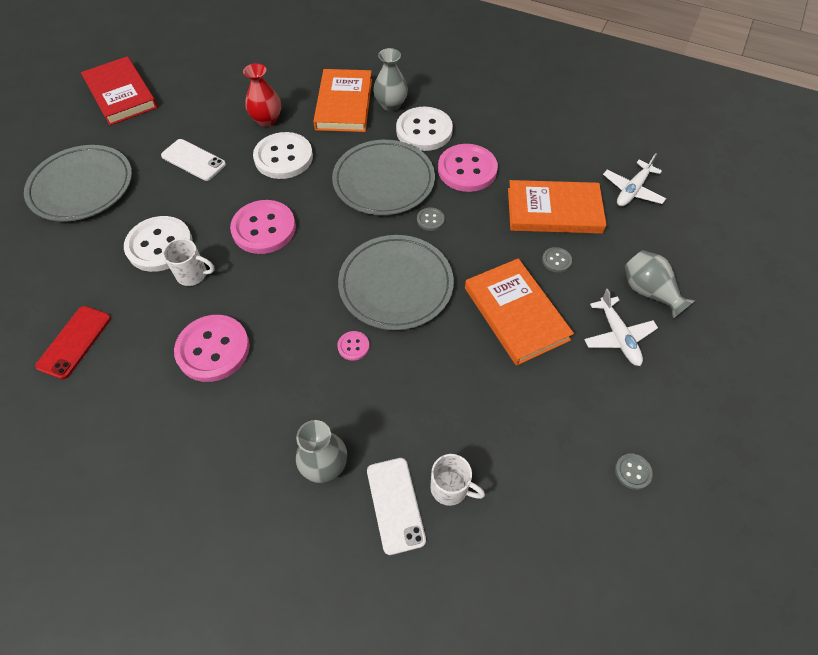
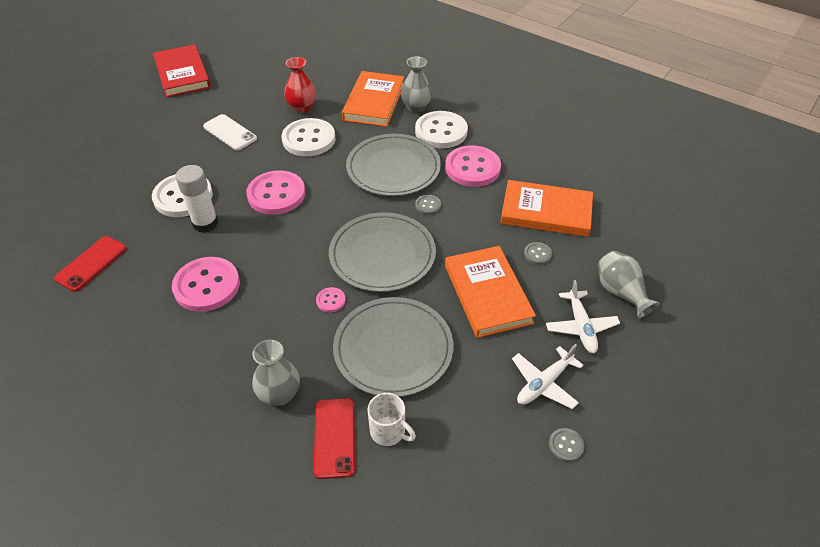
camera: 10 degrees right, 10 degrees down
(82, 186) = (130, 142): grey plate -> grey plate (393, 349)
(193, 274) = (205, 223): white mug -> white glue stick
(395, 505) = (334, 437): white phone -> red phone
(632, 190) = (626, 203): white plane -> white plane (544, 383)

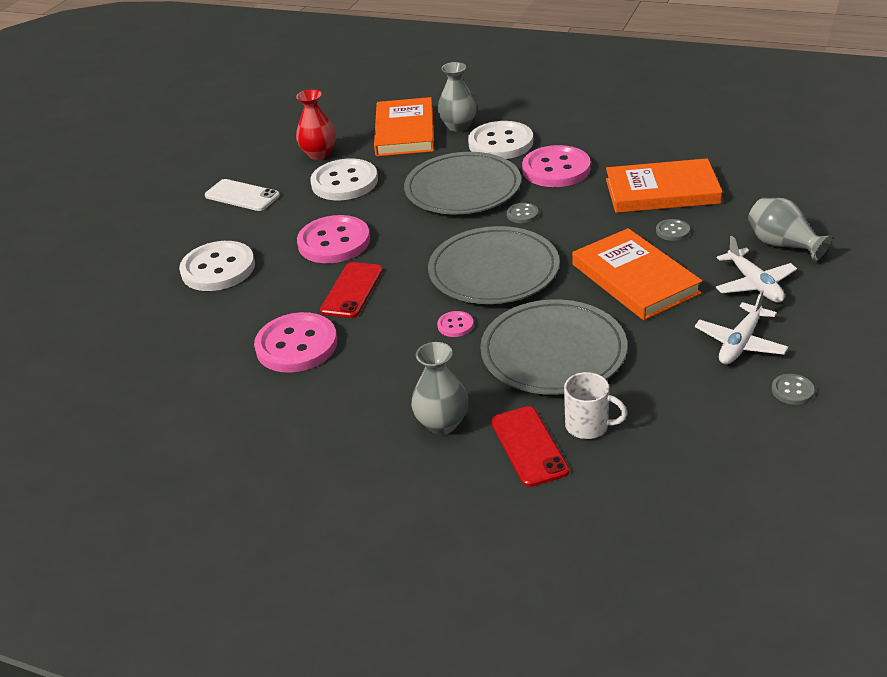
camera: 10 degrees left, 10 degrees down
(91, 263) = (138, 356): red phone -> red phone (352, 290)
(182, 74) = (148, 151): red book -> none
(205, 223) = (261, 288): white glue stick -> none

